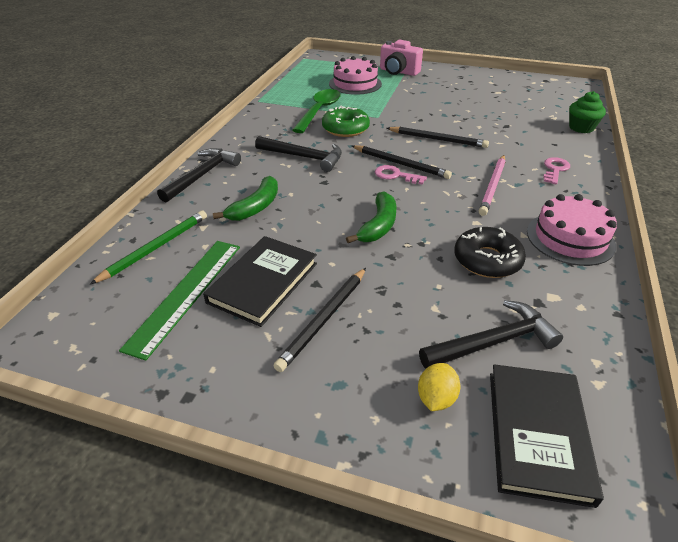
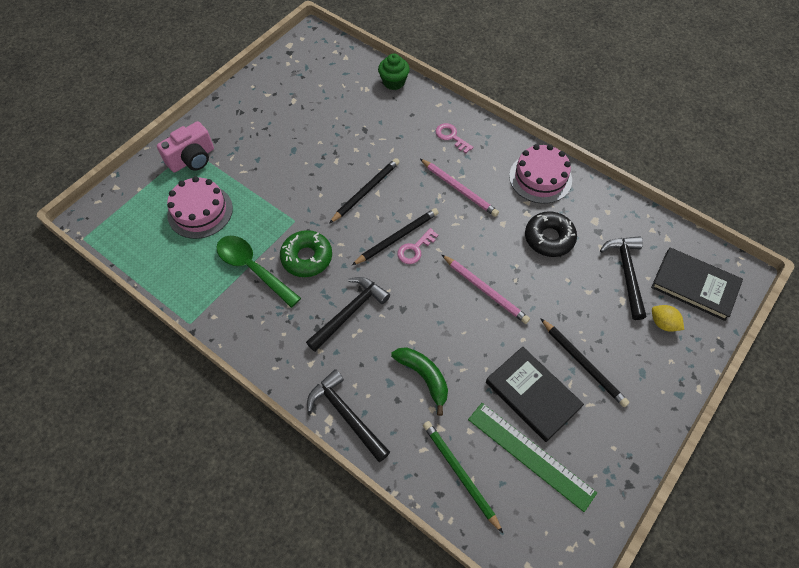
camera: 70 degrees left, 20 degrees up
(378, 226) = (485, 290): green banana -> pink pencil

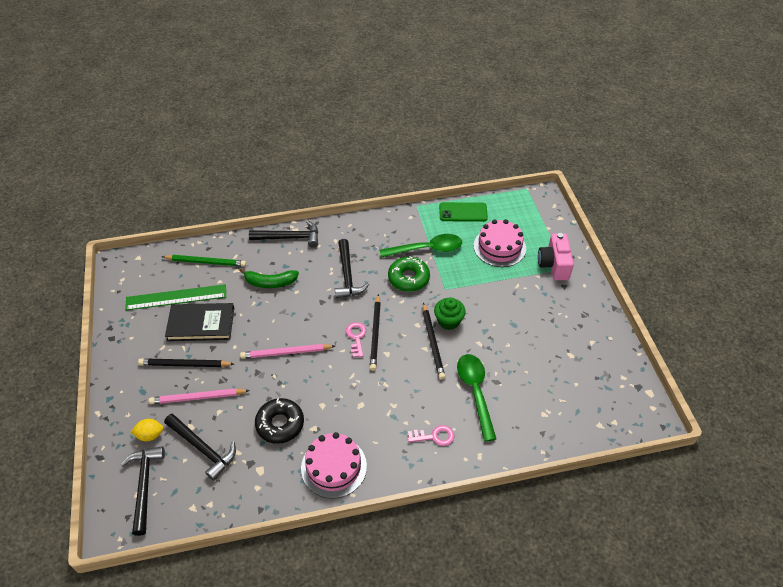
camera: 130 degrees right, 10 degrees down
(168, 272) = (463, 212): none -> green phone
(387, 136) = (475, 392): none -> green spoon
(394, 82) = (536, 440): green cupcake -> green cupcake (448, 321)
(459, 189) = (379, 401): pink pencil -> pink pencil (198, 398)
(694, 285) = (145, 485): black book -> black hammer

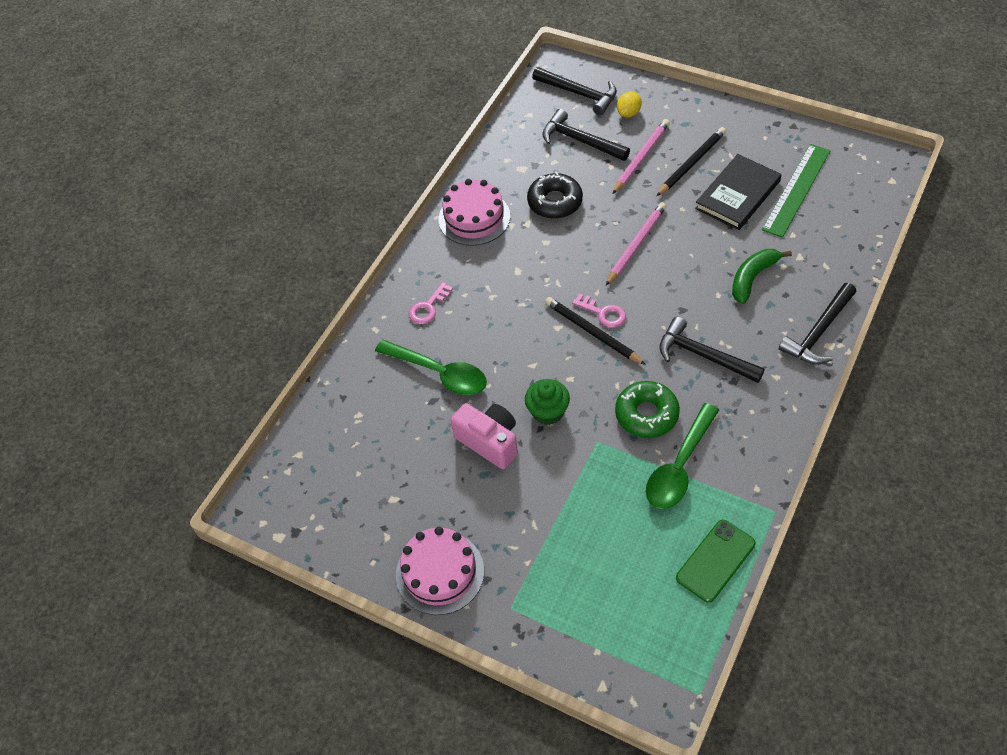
camera: 135 degrees right, 5 degrees up
(202, 449) = (580, 140): black hammer -> black hammer turned 45 degrees clockwise
(206, 262) = (836, 235): green pencil -> none
(433, 342) = (533, 377): black pencil -> none
(499, 247) = (613, 556): pink cake -> pink cake (440, 572)
(554, 265) = (527, 597): pink camera -> pink camera (489, 442)

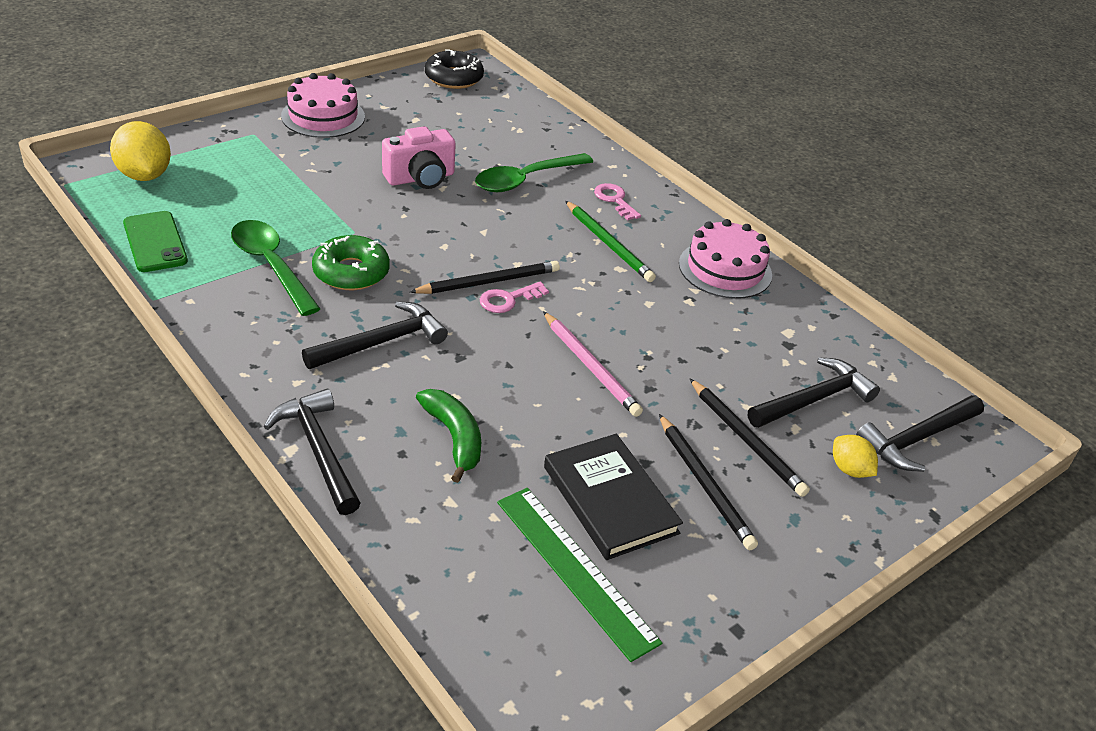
camera: 105 degrees right, 15 degrees down
(492, 288) = (609, 244): none -> green pencil
(548, 412) = (419, 219): green cupcake -> none
(555, 202) = (711, 334): black donut -> black donut (453, 78)
(639, 641) = (144, 175): none -> yellow lemon
(641, 157) = (746, 440): pink pencil -> black pencil

